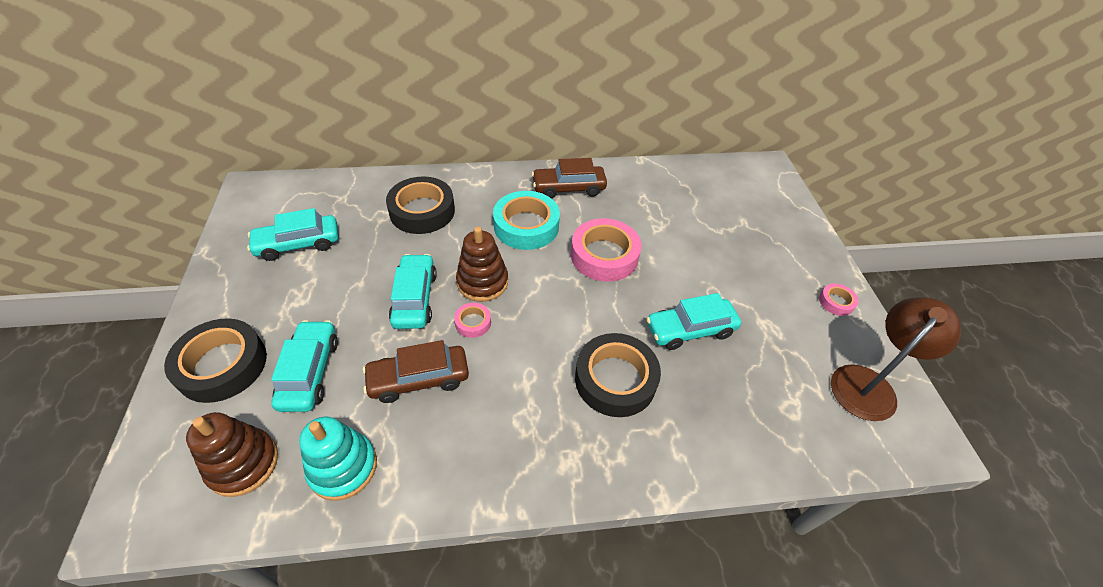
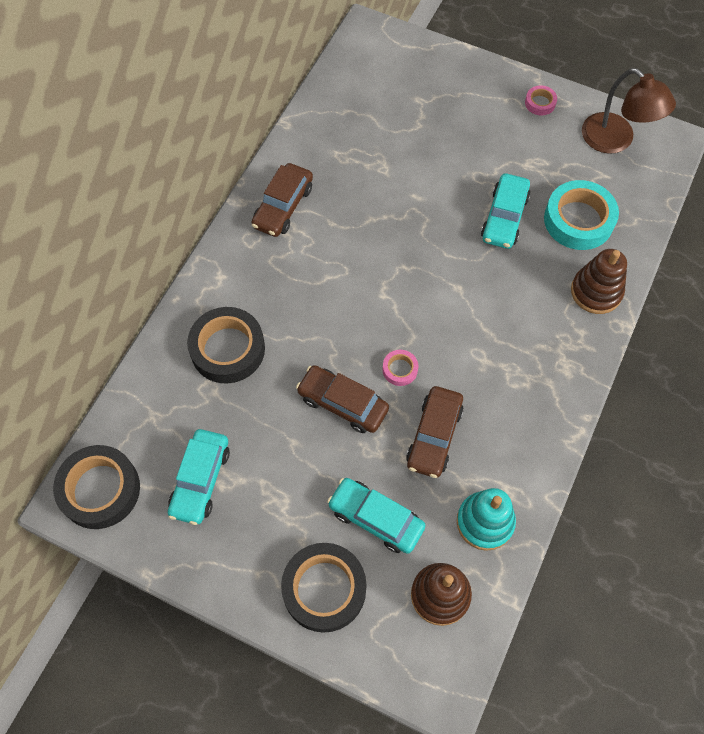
camera: 55 degrees left, 15 degrees up
(415, 298) = (342, 403): turquoise car -> brown car
(482, 282) = (358, 340): brown stacking toy -> brown stacking toy (596, 292)
(526, 226) = (311, 270): turquoise tape -> turquoise tape (578, 220)
(604, 255) = (389, 229): pink tape -> none
(615, 379) = (517, 297): black tape -> black tape (100, 490)
(869, 384) = (616, 140): brown lamp -> brown lamp turned 150 degrees clockwise

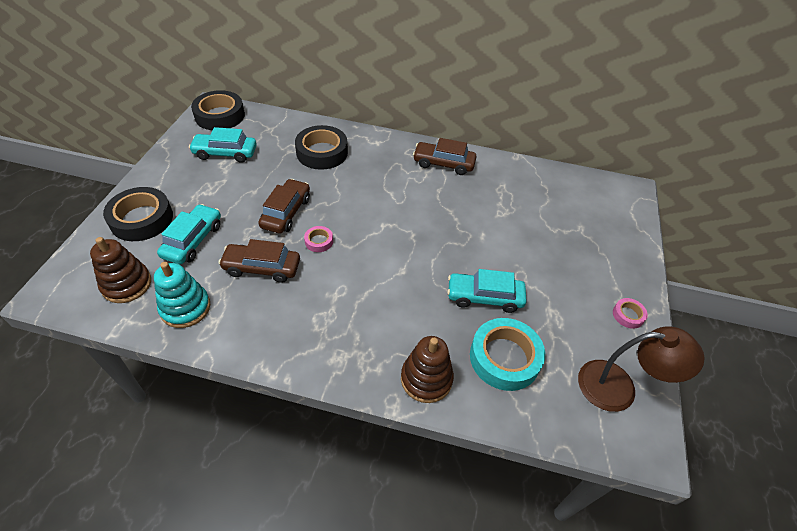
camera: 75 degrees right, 15 degrees down
(616, 140) = (619, 387): brown lamp -> brown lamp turned 120 degrees counterclockwise

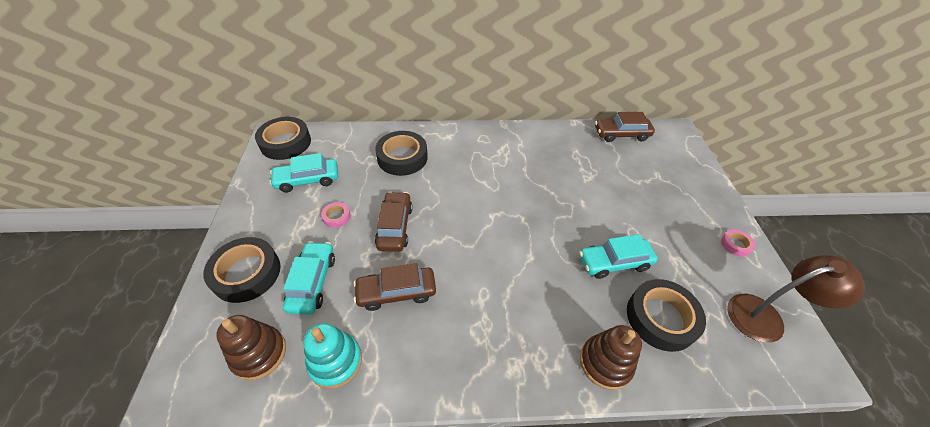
camera: 15 degrees left, 0 degrees up
(319, 241) = (440, 248): pink tape -> pink tape (336, 217)
(443, 164) = (516, 143): brown car -> brown car (621, 134)
(504, 358) = (661, 318): turquoise tape -> black tape

